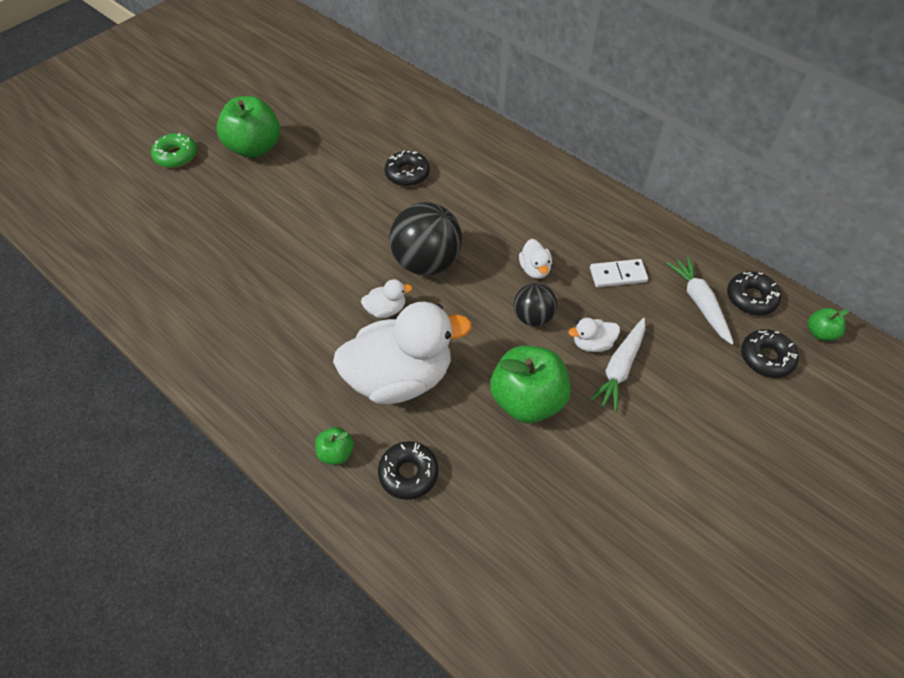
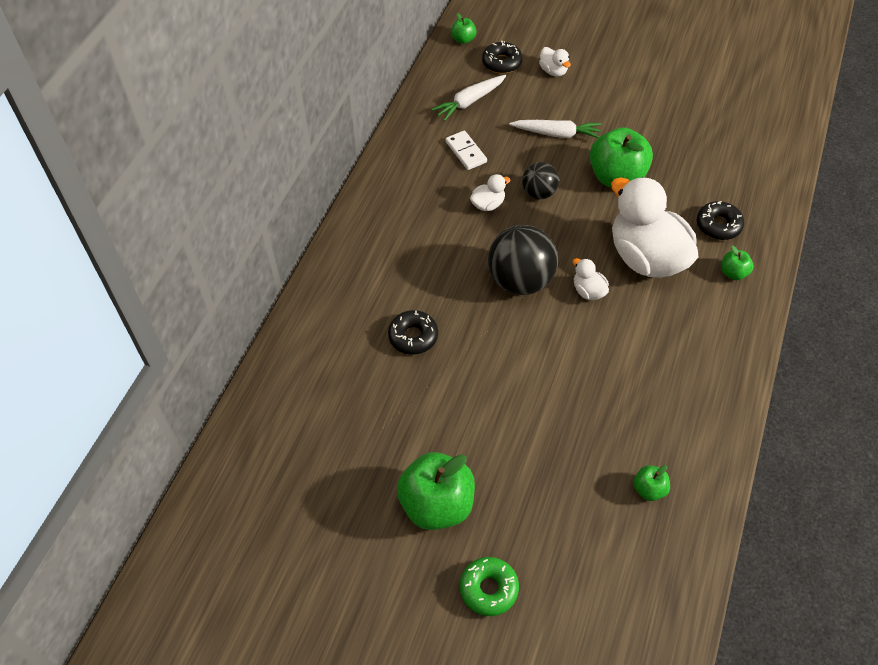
camera: 110 degrees left, 0 degrees up
(171, 272) = (649, 489): none -> green apple
(592, 344) = (544, 153): white duck -> white duck (553, 71)
(751, 298) = (449, 76): black donut -> none

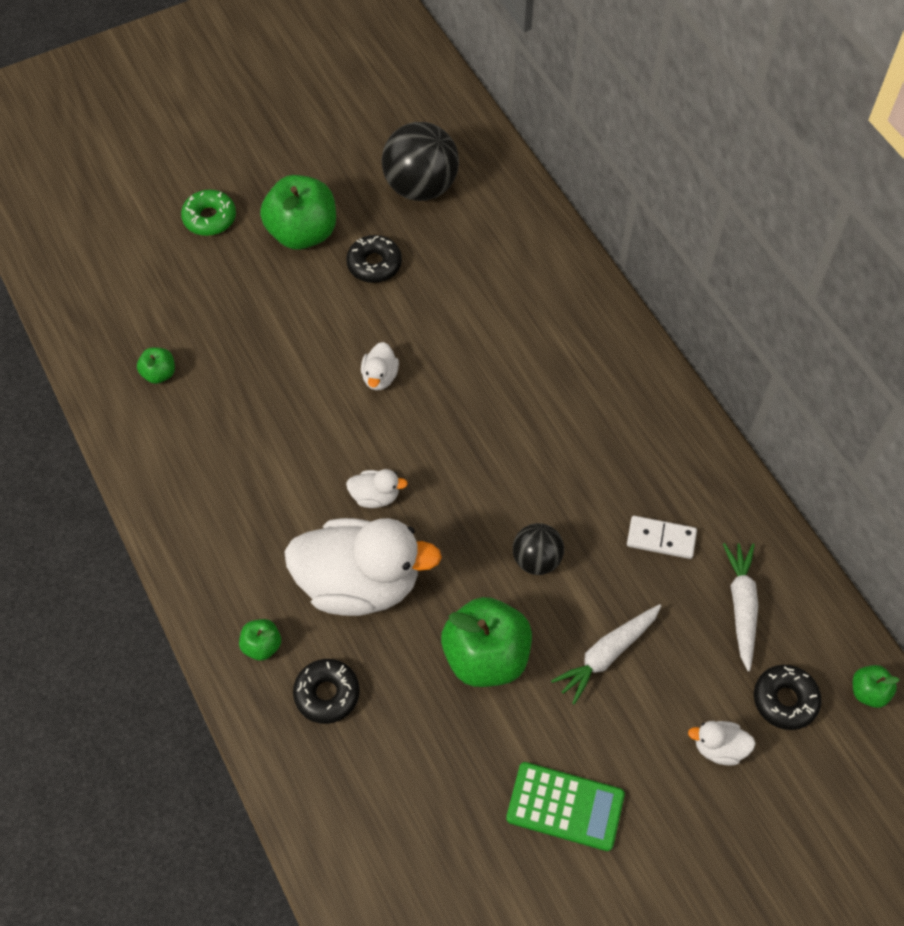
camera: 130 degrees right, 5 degrees up
(413, 336) = (468, 323): black donut -> black donut (374, 264)
(488, 204) = (565, 500): white duck -> white duck (380, 377)
(520, 281) = (444, 450): black ball -> black ball (421, 187)
(648, 103) = (565, 806): none -> green calculator

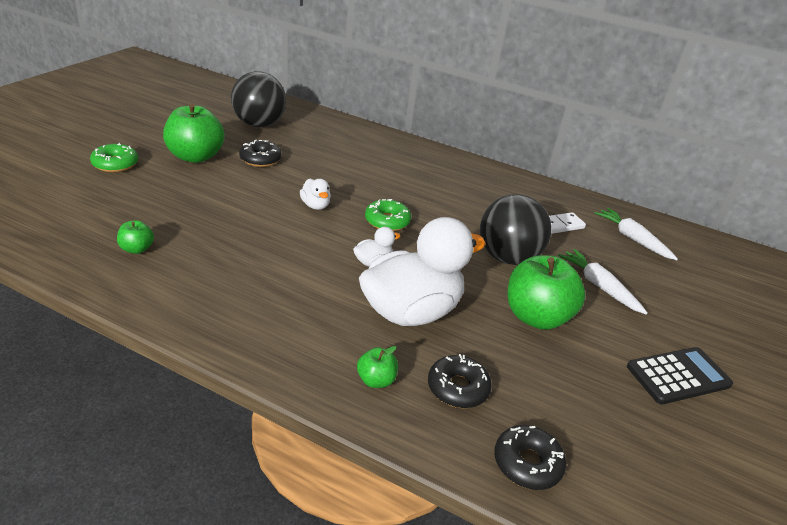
camera: 40 degrees left, 25 degrees down
(443, 438) = (387, 221): none -> green donut
(536, 559) = (507, 257): black ball -> black ball, size x1.74
(565, 806) = (678, 376): green calculator -> black calculator
(607, 654) = (599, 286): white carrot -> white carrot turned 135 degrees clockwise
(719, 748) = (707, 304): white duck -> none
(785, 700) = (704, 269): black donut -> black donut (527, 463)
(868, 692) = (730, 251): green apple -> none

